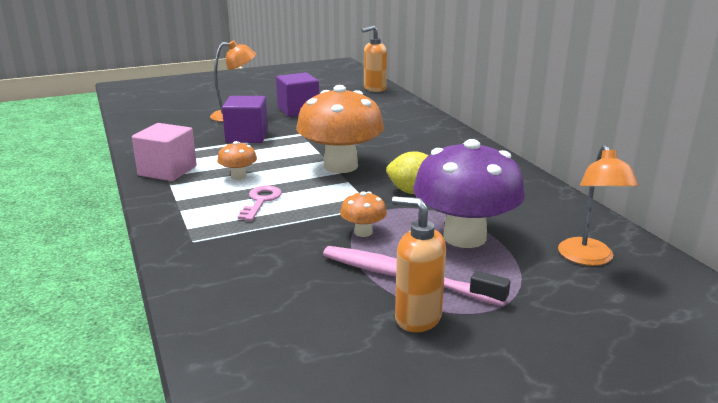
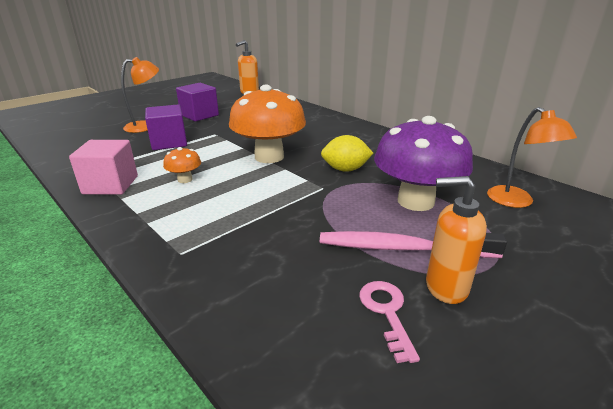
camera: 20 degrees left, 5 degrees up
(260, 201) = (221, 199): pink key -> pink key (386, 312)
(363, 232) = (333, 212): orange mushroom -> none

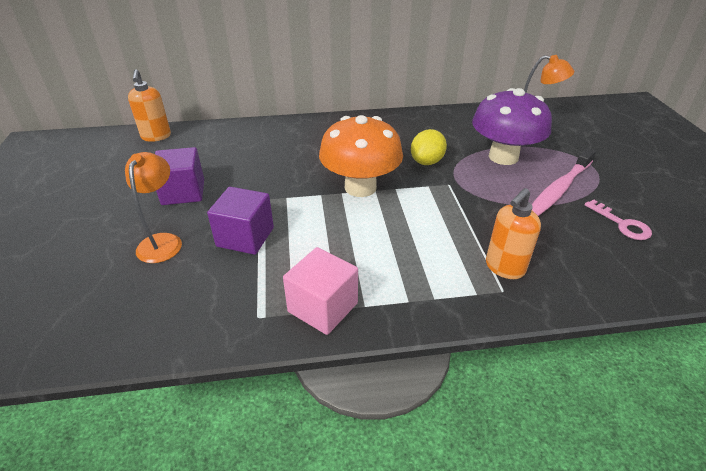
camera: 55 degrees left, 10 degrees up
(185, 179) = (361, 251): orange mushroom -> none
(386, 312) = (622, 224): pink key -> pink key turned 150 degrees counterclockwise
(445, 287) = (608, 193): orange soap dispenser -> orange soap dispenser (504, 268)

